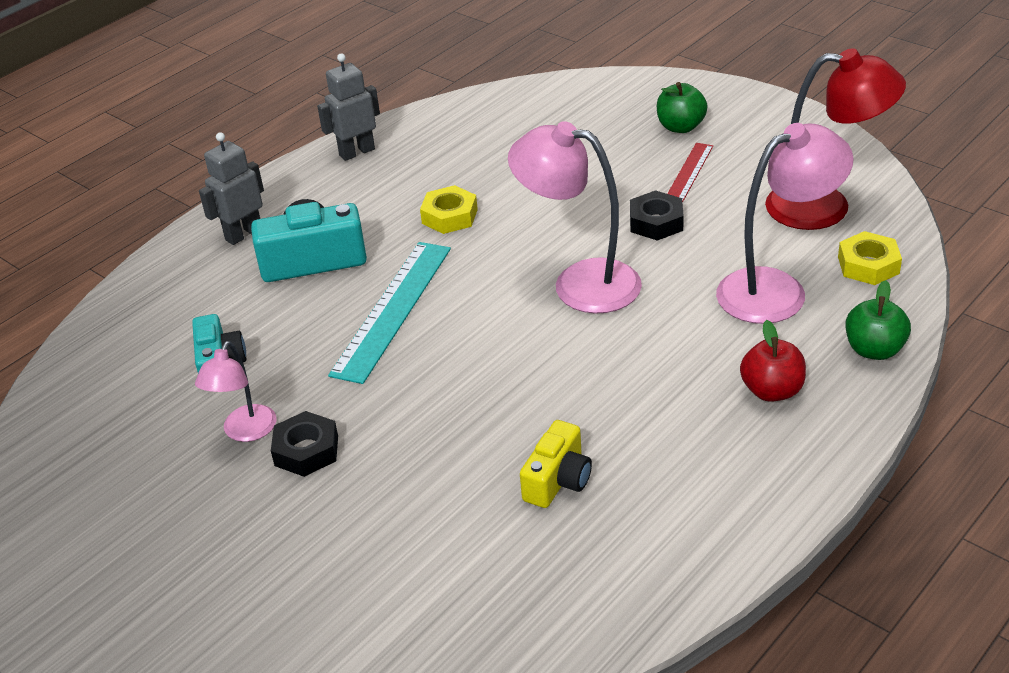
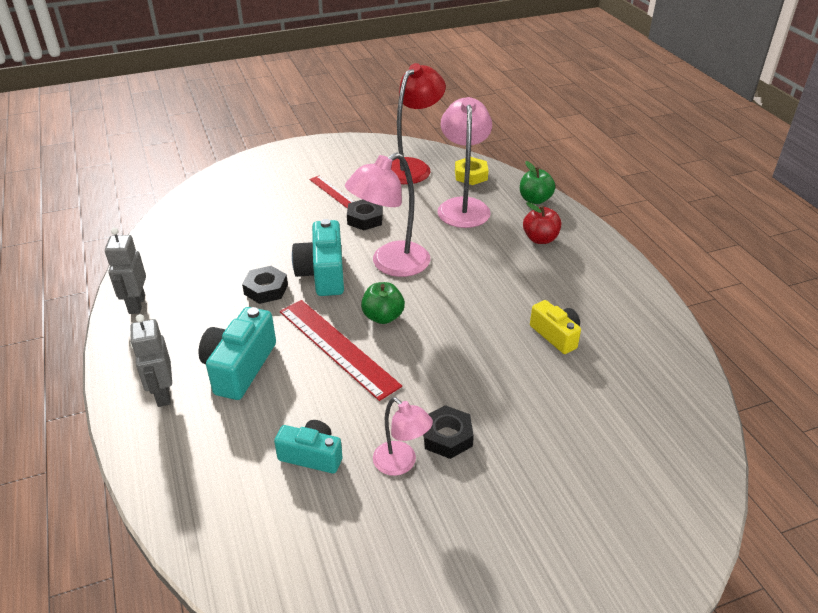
camera: 65 degrees left, 0 degrees up
(393, 310) = (337, 347): turquoise ruler -> red ruler
(449, 216) = (266, 289): yellow nut -> black nut
(514, 241) = (323, 273): none -> turquoise camera
(680, 127) = (287, 178): green apple -> green apple (383, 317)

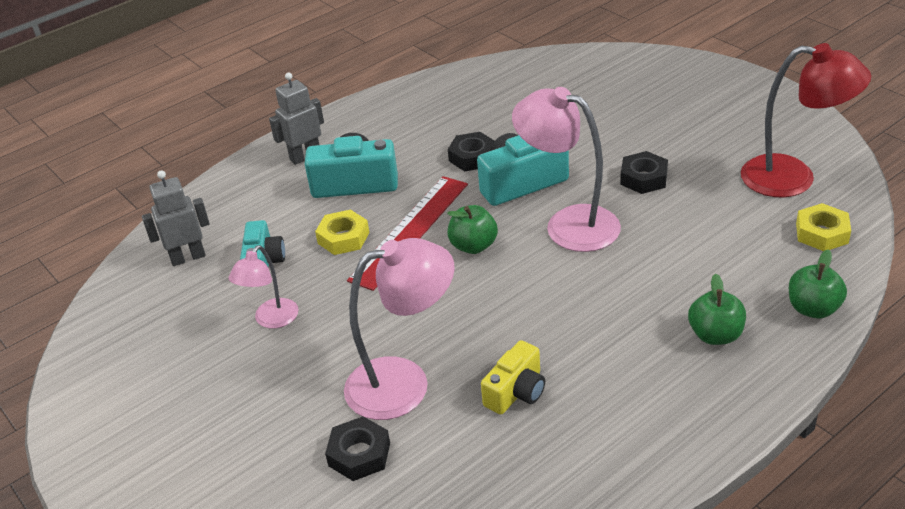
camera: 75 degrees right, 0 degrees up
(136, 304) = (408, 97): grey robot -> grey robot (188, 257)
(316, 391) = (343, 238): none -> yellow nut
(333, 192) = (679, 138): red ruler -> none
(447, 437) = (316, 341): black nut -> black nut (359, 454)
(463, 206) = (736, 246): pink lamp -> pink lamp (404, 383)
(540, 239) = (715, 335): red apple -> green apple

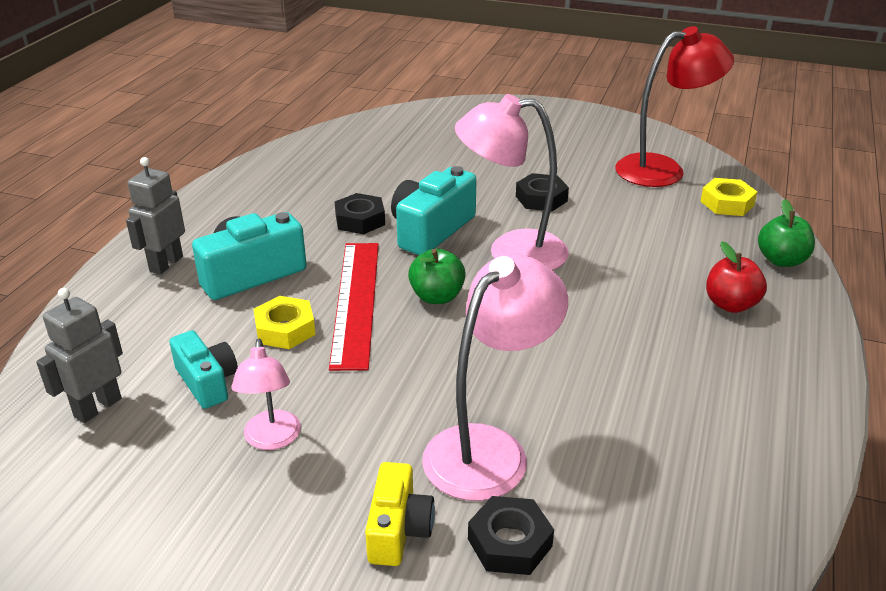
camera: 35 degrees left, 5 degrees down
(516, 392) = (610, 414): yellow camera -> yellow camera (398, 530)
(715, 335) = (730, 304): green apple -> red apple

